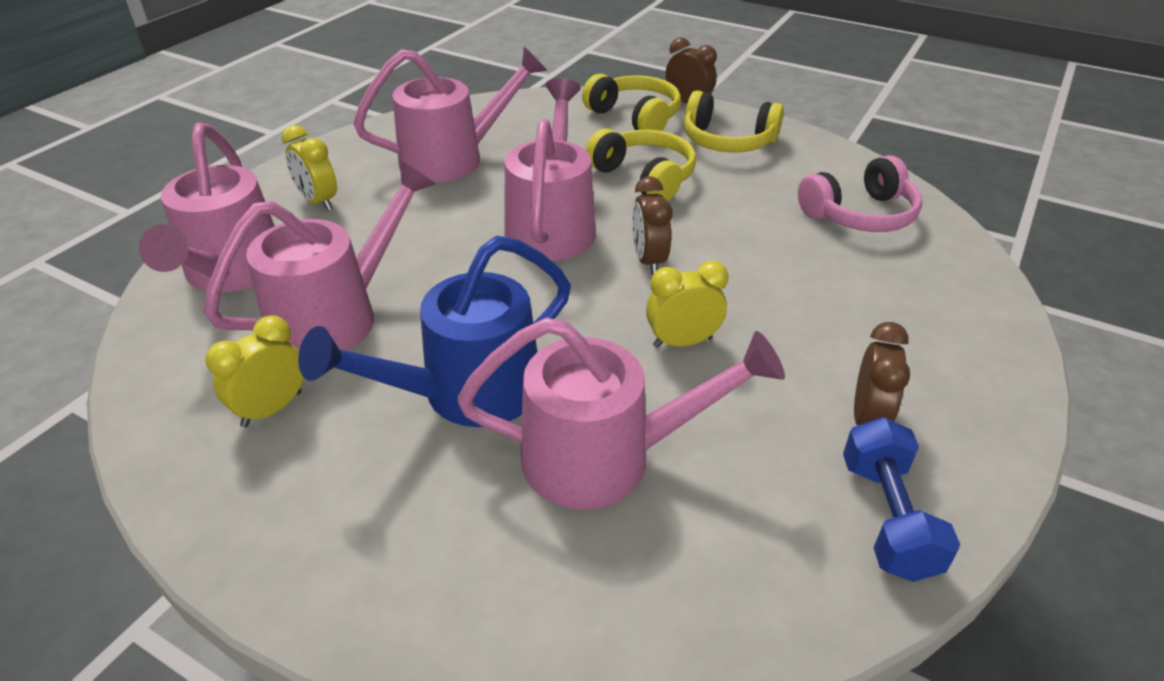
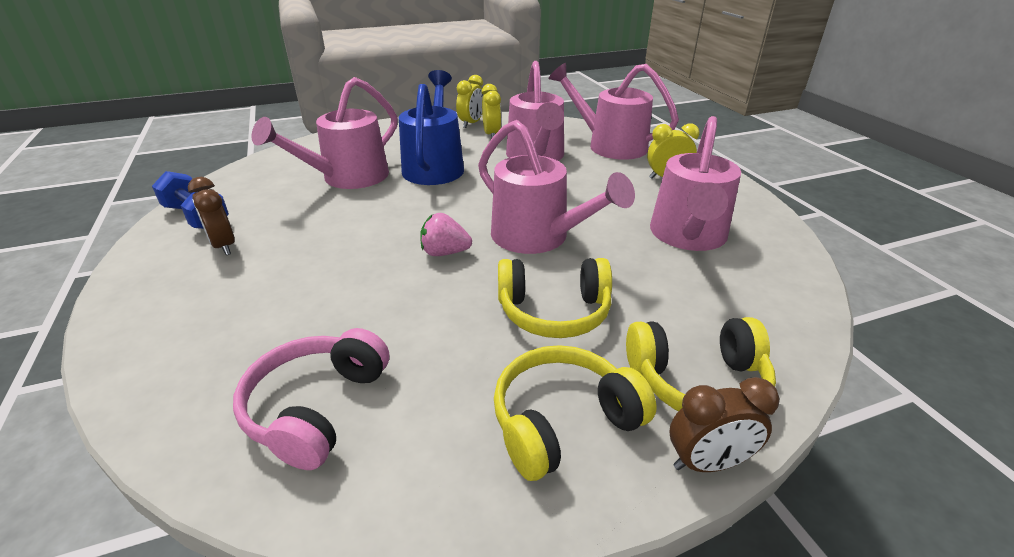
camera: 130 degrees right, 5 degrees down
(648, 261) = (444, 252): brown clock -> pink strawberry
(682, 342) = (365, 226): yellow clock -> yellow clock (471, 123)

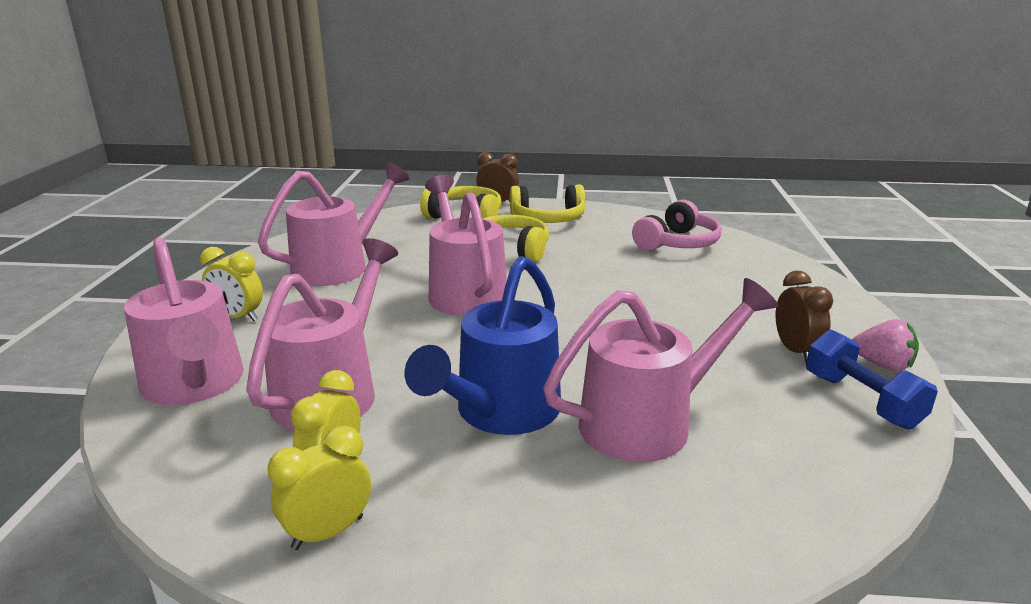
camera: 155 degrees left, 10 degrees down
(444, 252) = (560, 297): pink strawberry -> pink strawberry (882, 365)

